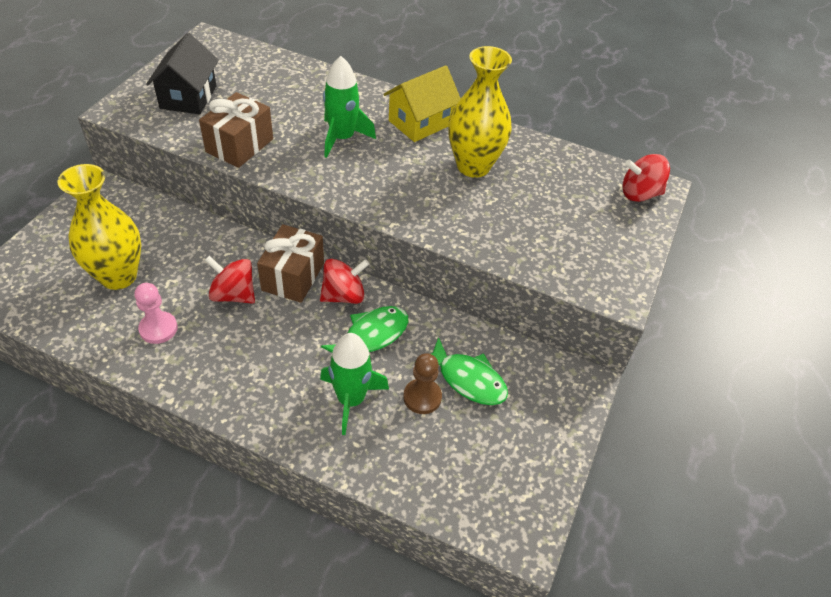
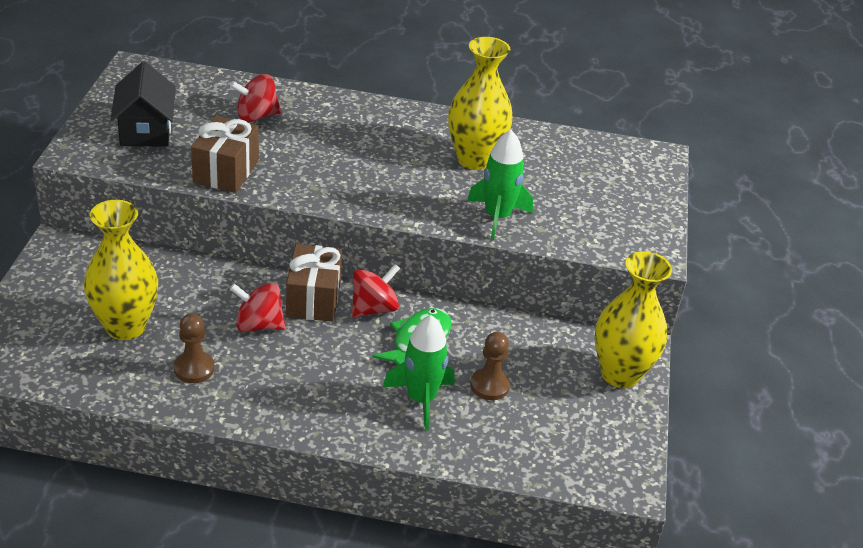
camera: 15 degrees left, 10 degrees down
(158, 329) = (194, 368): pink pawn -> brown pawn
(342, 138) = (330, 150): green rocket -> green rocket (497, 217)
(420, 123) = (404, 125): yellow house -> none
(468, 379) = (527, 363): green fish -> none
(556, 408) = (620, 374): none -> yellow vase
(639, 194) = (643, 163): red spinning top -> red spinning top (256, 116)

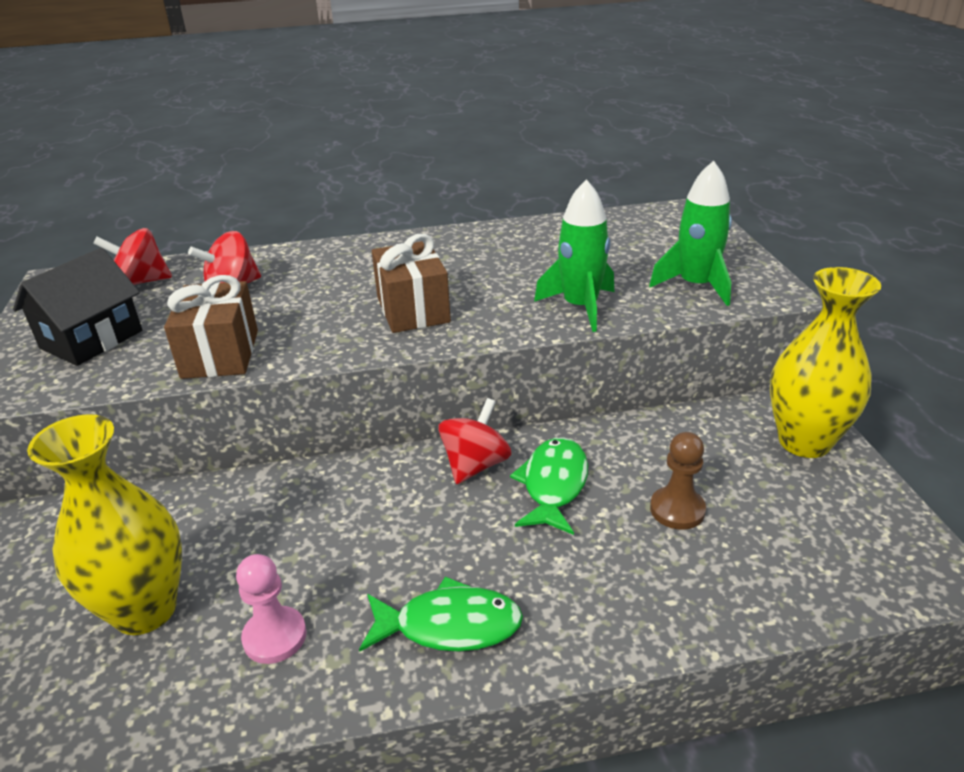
camera: 15 degrees left, 5 degrees down
(145, 130) = (91, 339): black house -> black house turned 60 degrees clockwise
(194, 368) = (275, 636): brown pawn -> pink pawn
(258, 325) = (339, 538): red spinning top -> red spinning top (141, 282)
(298, 400) = (449, 626): none -> green fish
(313, 299) = (394, 479): brown gift -> brown gift (413, 309)
(421, 399) = (609, 560): green rocket -> green rocket (696, 286)
(474, 159) = (510, 262): yellow vase -> none

